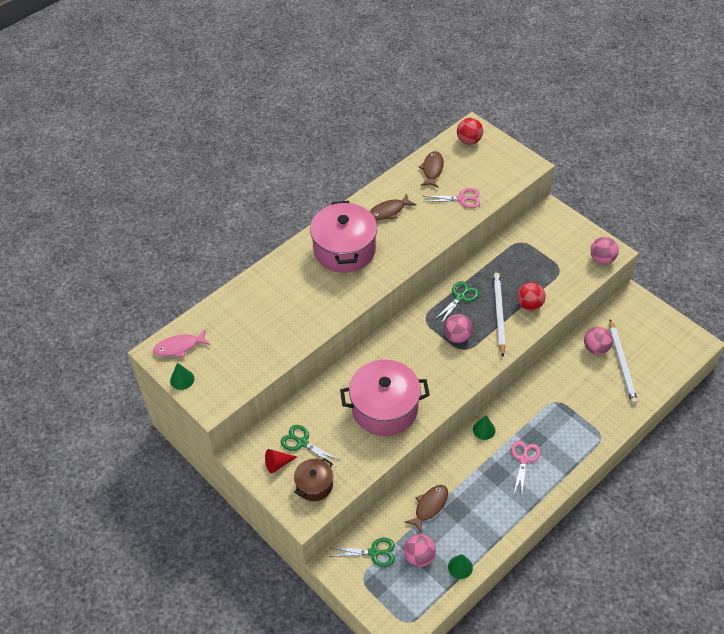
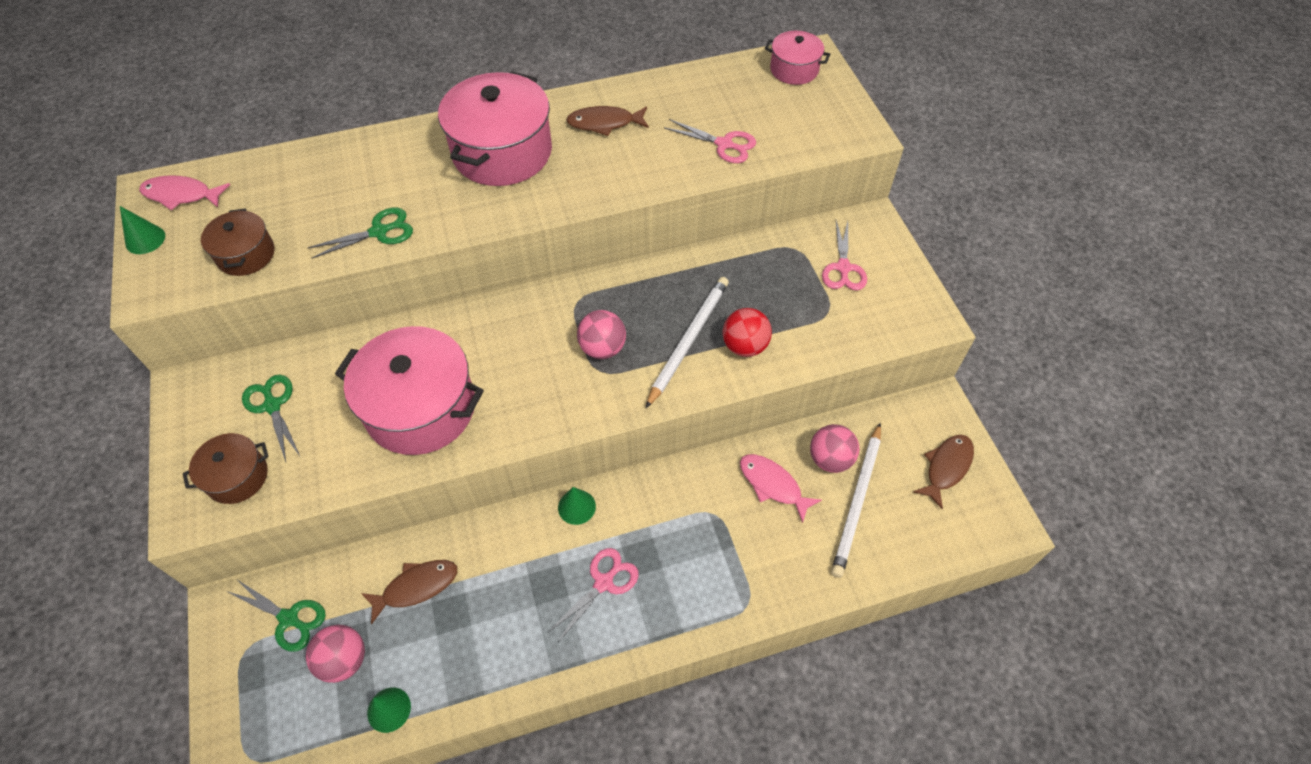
camera: 25 degrees right, 5 degrees up
(249, 363) = (246, 254): none -> brown pot
(278, 464) = (217, 421): red cone -> none
(432, 170) = (710, 90): brown fish -> brown fish (946, 467)
(460, 297) = (649, 292): green scissors -> green scissors (379, 232)
(469, 140) = (794, 69): red ball -> pink pot
(552, 243) = (843, 268): none -> pink scissors
(576, 374) = (773, 485): none -> pink fish
(602, 259) = (907, 323): pink ball -> none

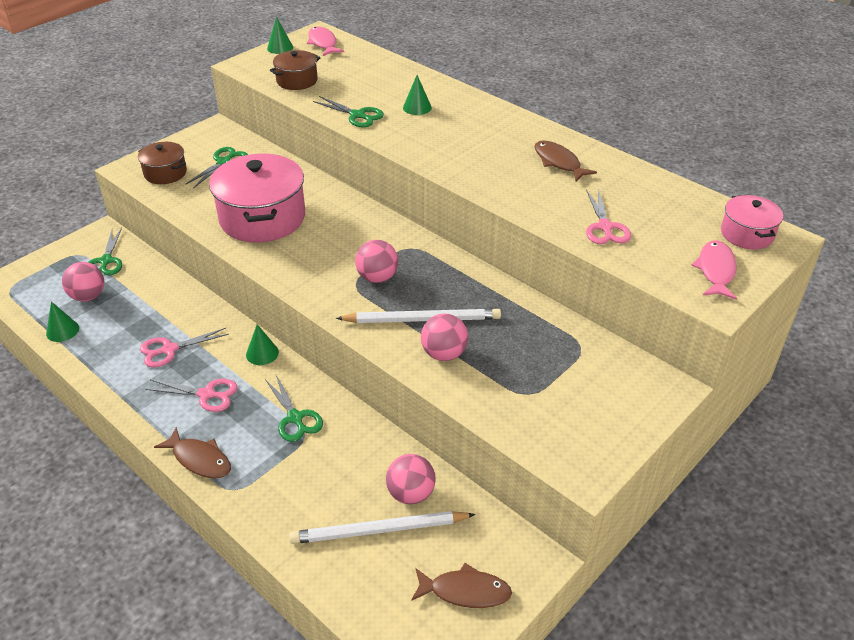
camera: 60 degrees right, 15 degrees down
(412, 177) = (417, 107): none -> green cone
(416, 587) = (154, 303): brown fish -> brown fish (199, 459)
(502, 152) = (478, 131): pink pot -> none
(687, 513) = (295, 418): none -> green scissors
(744, 346) = (444, 354): red ball -> pink ball
(773, 485) = (357, 463): pink fish -> pink fish (715, 270)
(843, 268) = (589, 386): pink scissors -> pink scissors (169, 349)

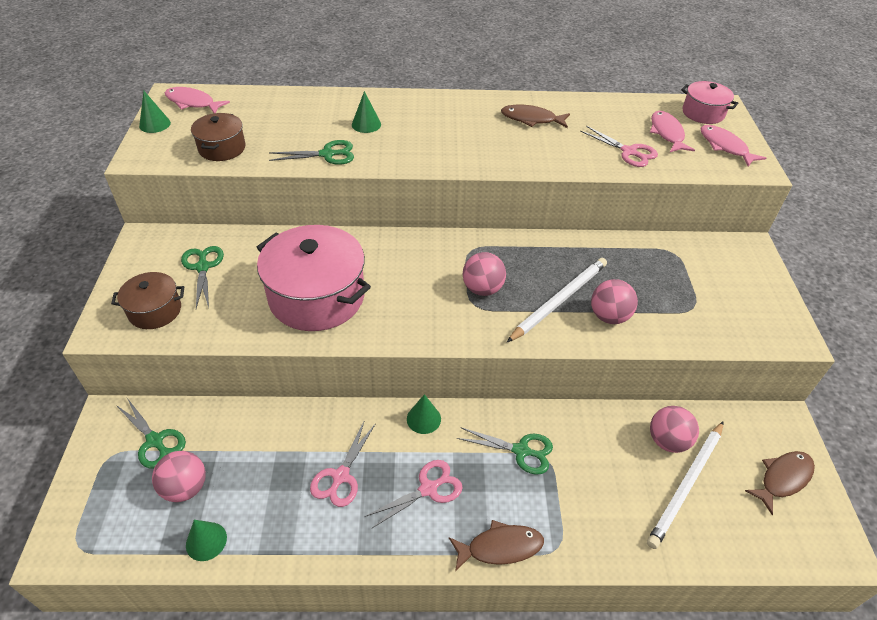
camera: 45 degrees left, 5 degrees up
(672, 231) = (667, 133): none -> pink fish

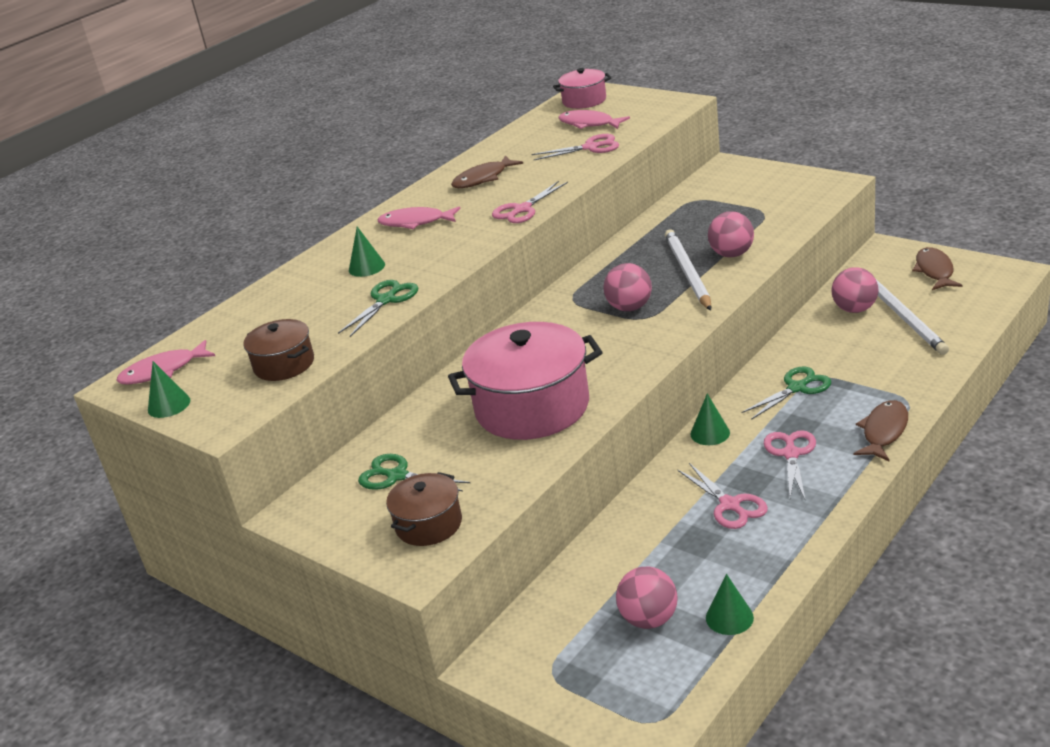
camera: 45 degrees left, 15 degrees down
(155, 441) = (563, 631): green scissors -> none
(500, 160) = (522, 209): none -> pink scissors
(725, 147) = (638, 106): pink fish -> pink fish (415, 222)

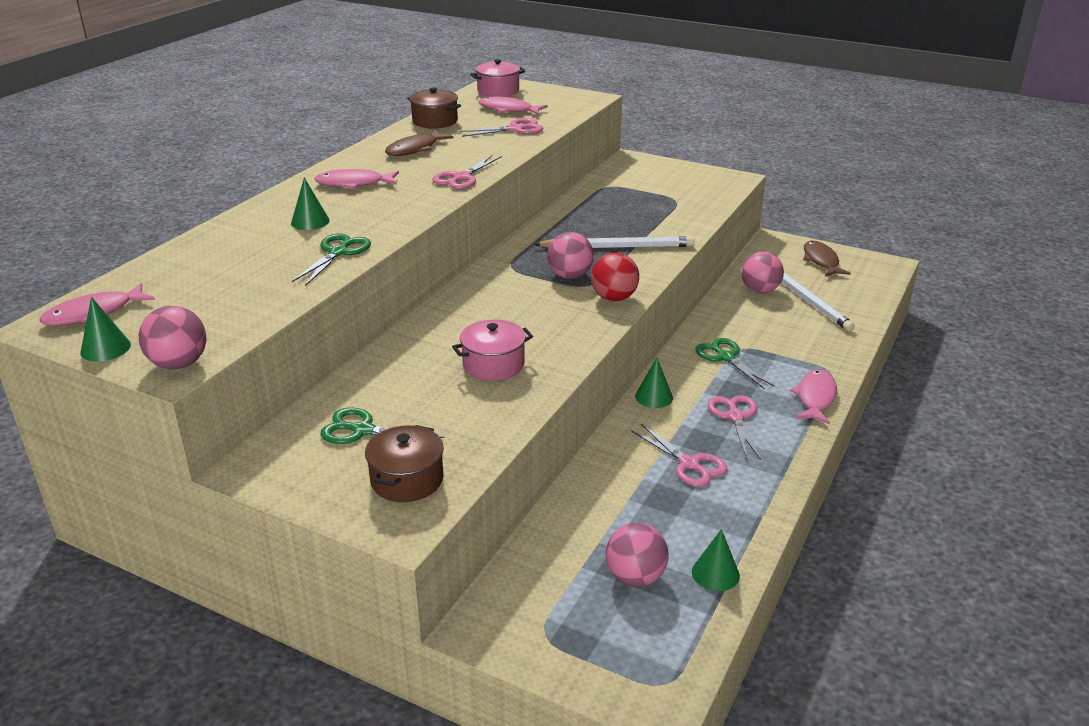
camera: 15 degrees left, 0 degrees up
(284, 364) = (235, 310): brown pot -> brown pot (435, 121)
(532, 407) = (493, 364): pink pot -> pink pot, size x0.53
(669, 331) = (614, 298): none -> red ball
(687, 272) = (618, 247): white pencil -> white pencil turned 105 degrees clockwise
(732, 254) = (655, 233): pink ball -> pink ball (179, 364)
(797, 388) = (726, 357): green scissors -> green scissors turned 75 degrees counterclockwise
(883, 432) = (815, 398): brown fish -> pink fish

